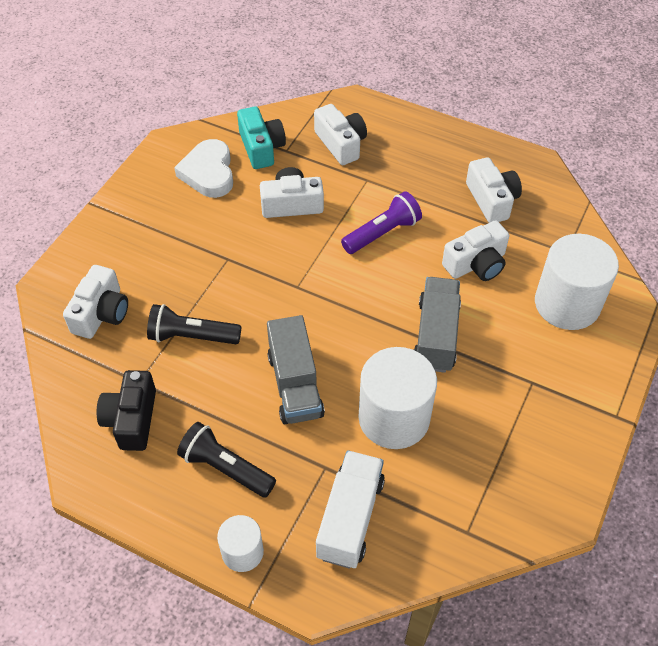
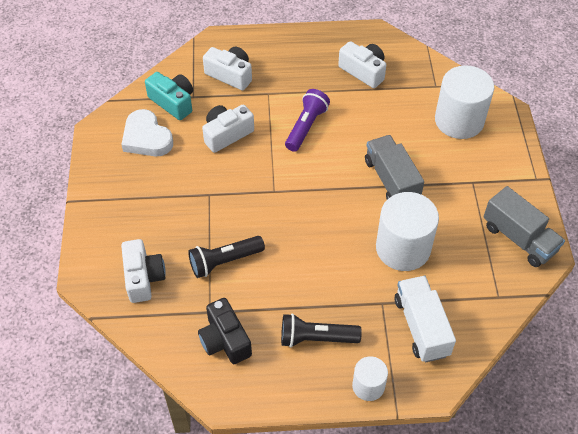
camera: 30 degrees left, 0 degrees up
(295, 385) = (322, 259): grey truck -> grey truck (519, 238)
(476, 264) = (384, 120): white camera -> none

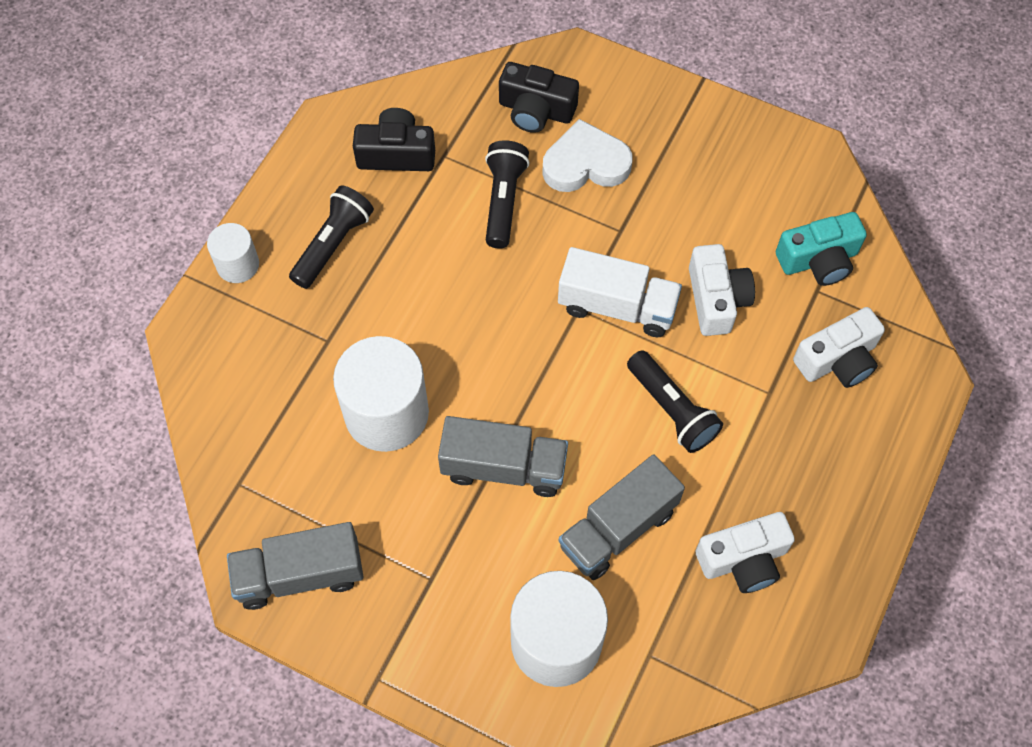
camera: 120 degrees right, 10 degrees up
(143, 277) = (536, 110): white camera -> black camera
(146, 138) = (765, 200): white heart -> white heart (585, 163)
(306, 126) = (672, 409): purple flashlight -> black flashlight
(386, 121) = (618, 528): none -> grey truck
(421, 327) = (265, 365): white truck -> white truck (617, 306)

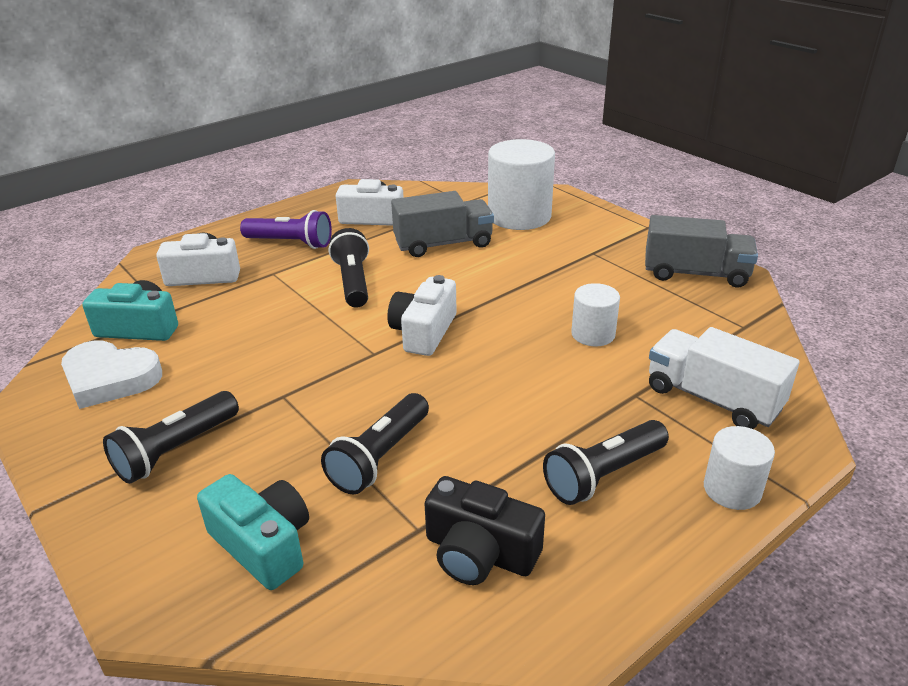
camera: 155 degrees left, 30 degrees down
(386, 413) = (593, 334): white cylinder -> white cylinder, size x0.54
(503, 467) = (507, 285): grey truck -> none
(536, 110) = (263, 544): black camera -> turquoise camera
(585, 163) = (260, 464): white heart -> white heart (110, 379)
(617, 306) = (339, 345): white truck -> white truck (712, 399)
(656, 152) = (176, 450): none -> black flashlight
(716, 299) = (251, 328): white camera -> white camera (423, 332)
(798, 459) = (291, 243): none -> purple flashlight

